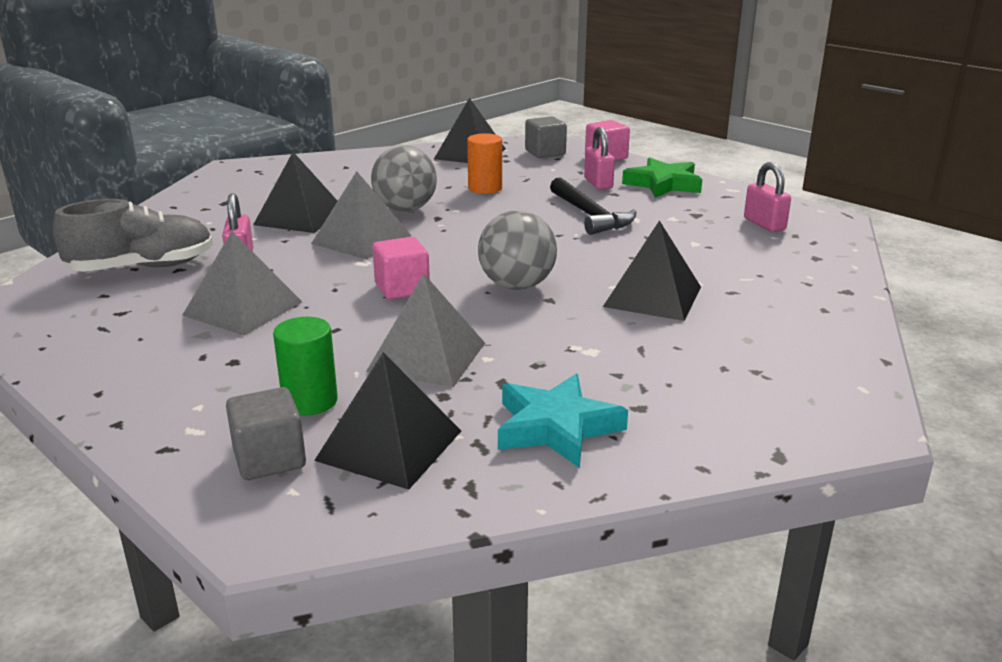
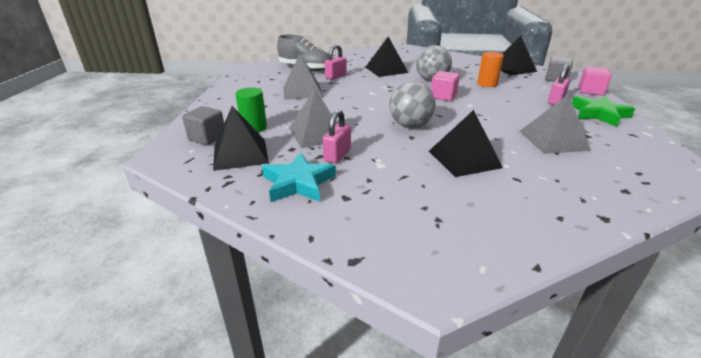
camera: 50 degrees right, 5 degrees up
(361, 239) = (390, 85): grey pyramid -> grey pyramid (553, 140)
(402, 288) = (364, 107): pink cube -> pink cube (443, 96)
(589, 215) = (515, 112): black hammer -> none
(764, 224) = (627, 158): pink padlock -> pink padlock (337, 155)

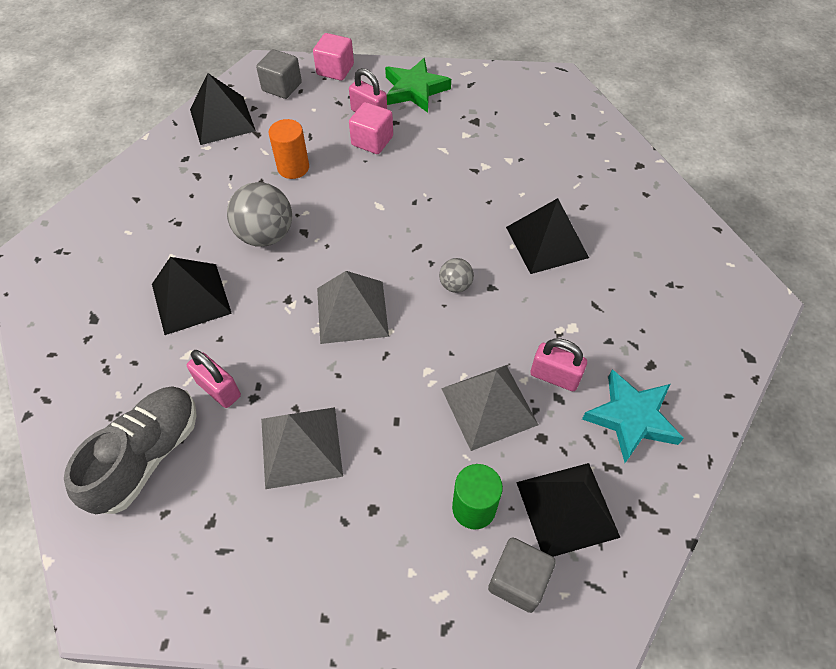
camera: 90 degrees left, 25 degrees up
(410, 125) = (455, 285): grey ball -> grey ball, size x0.53
(443, 96) = (343, 231): pink cube -> pink cube (372, 141)
(553, 140) = (490, 152): grey pyramid -> grey pyramid (352, 311)

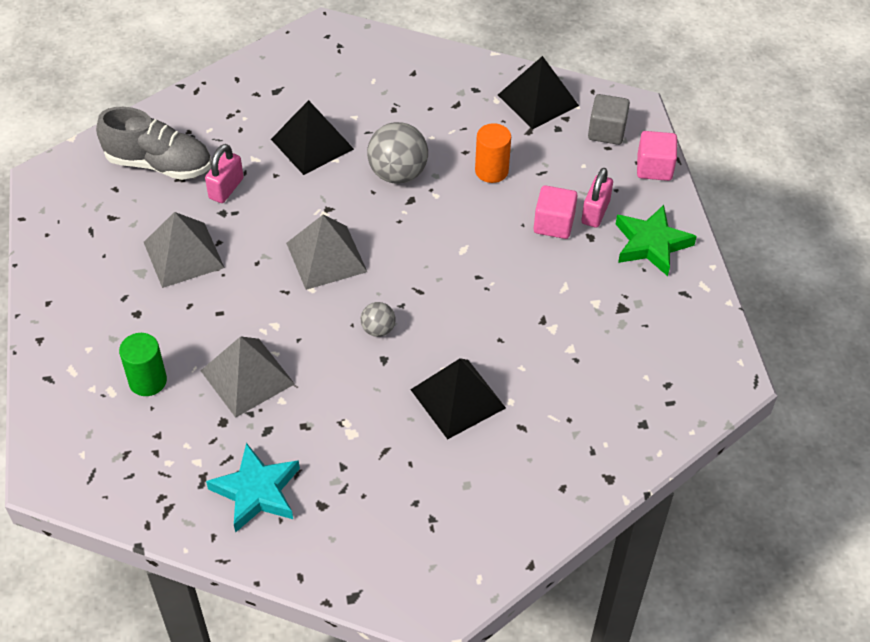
camera: 75 degrees right, 5 degrees down
(518, 580) = (90, 420): grey cube -> none
(554, 376) = (290, 424): pink padlock -> none
(567, 509) = (156, 448): black pyramid -> none

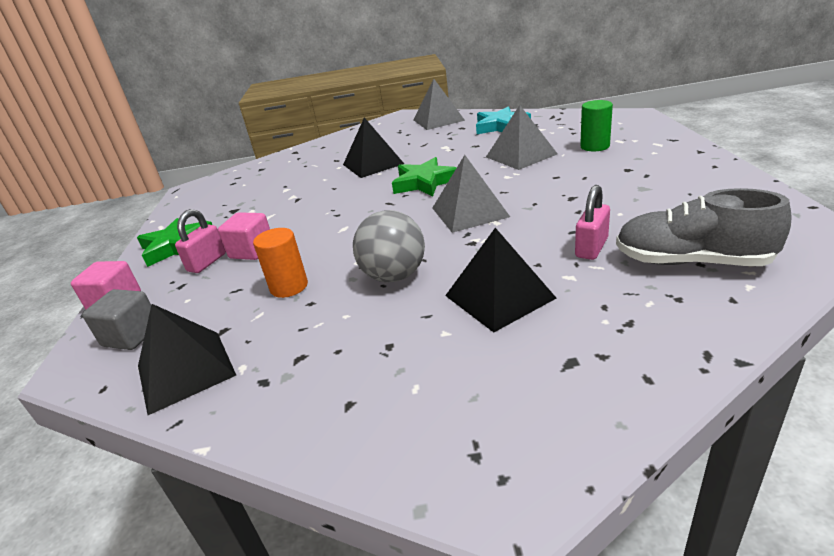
camera: 170 degrees left, 20 degrees down
(183, 254) = (609, 201): grey pyramid -> grey pyramid (438, 120)
(378, 329) = (424, 182): grey ball -> green star

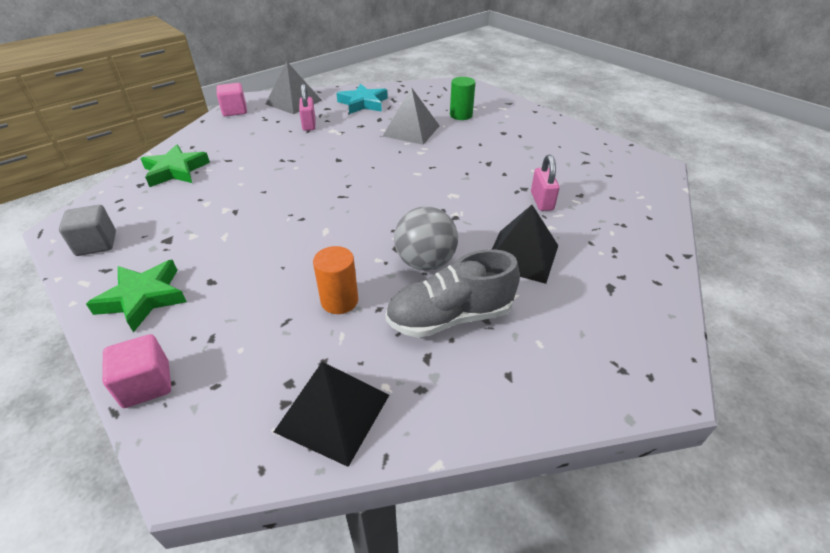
camera: 40 degrees left, 10 degrees up
(131, 336) = (222, 408): grey cube -> grey cube (96, 244)
(207, 262) = (211, 304): pink padlock -> pink padlock (309, 124)
(252, 251) = (252, 278): pink cube -> pink cube (234, 111)
(373, 164) = (277, 158): black pyramid -> none
(424, 182) = (353, 170): green star -> green star (175, 170)
(469, 212) = (424, 190): grey pyramid -> none
(691, 261) = (607, 197): grey shoe -> grey shoe (450, 317)

